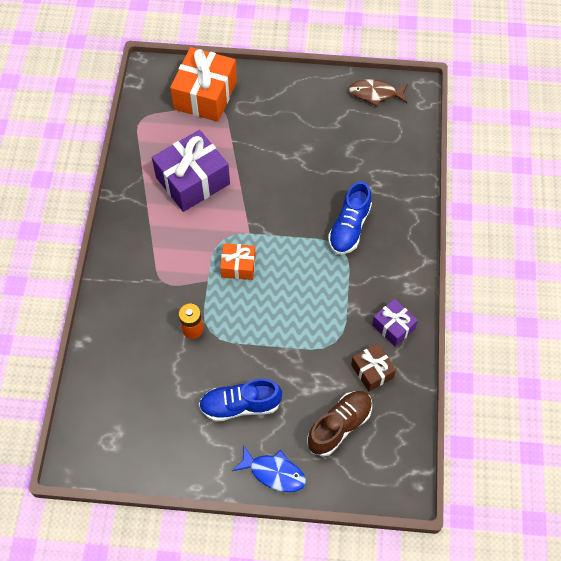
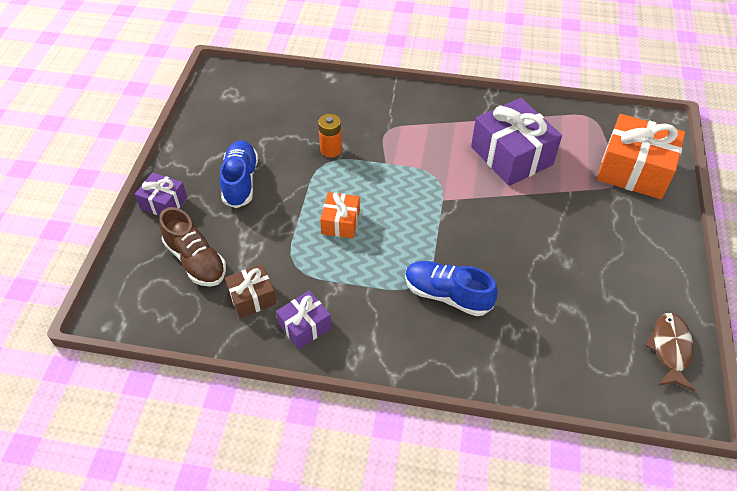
camera: 95 degrees right, 10 degrees down
(238, 266) = (400, 188): orange gift -> orange gift (340, 222)
(274, 473) = (164, 203): blue fish -> purple gift

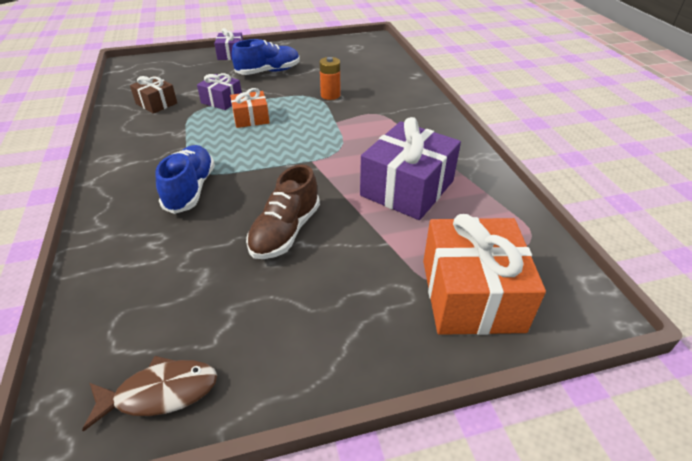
camera: 65 degrees right, 10 degrees down
(196, 260) = (183, 77): brown shoe -> brown shoe (285, 231)
(305, 326) = (134, 130): purple gift -> purple gift (222, 100)

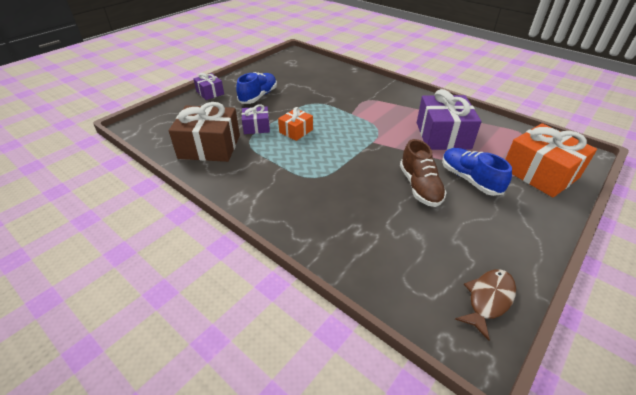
camera: 35 degrees left, 0 degrees up
(156, 103) = (209, 147): brown gift -> brown gift, size x1.88
(190, 189) = (329, 190): blue shoe -> blue shoe (469, 179)
(330, 95) = (323, 98): orange battery -> none

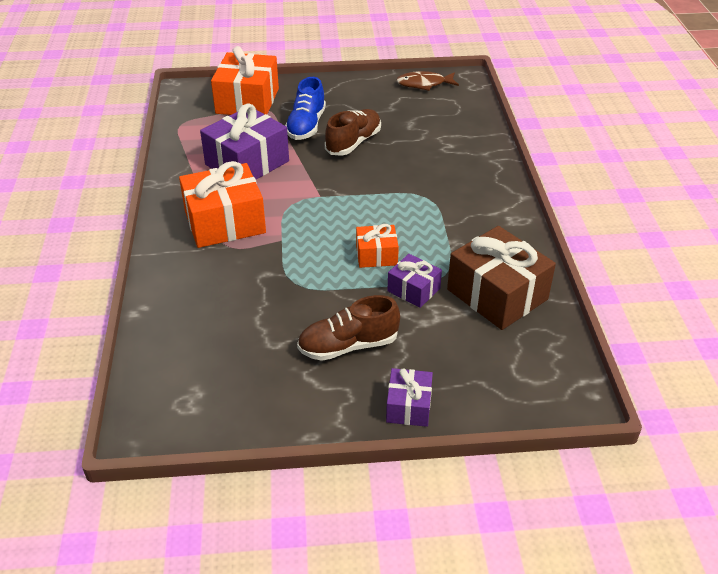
camera: 135 degrees left, 0 degrees up
(258, 96) = (348, 346): blue shoe -> brown shoe
(389, 106) = (225, 222): none -> orange gift

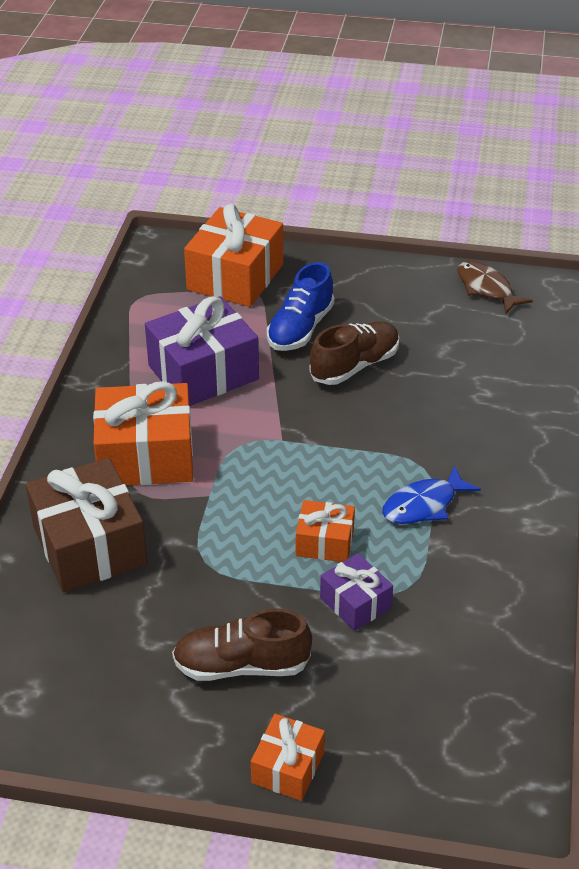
camera: 15 degrees right, 0 degrees up
(409, 406) = (288, 768): purple gift -> orange gift
(424, 84) = (486, 288): brown fish -> brown fish turned 45 degrees clockwise
(436, 220) = (423, 505): none -> blue fish
(497, 294) = (465, 633): brown gift -> brown gift (89, 545)

